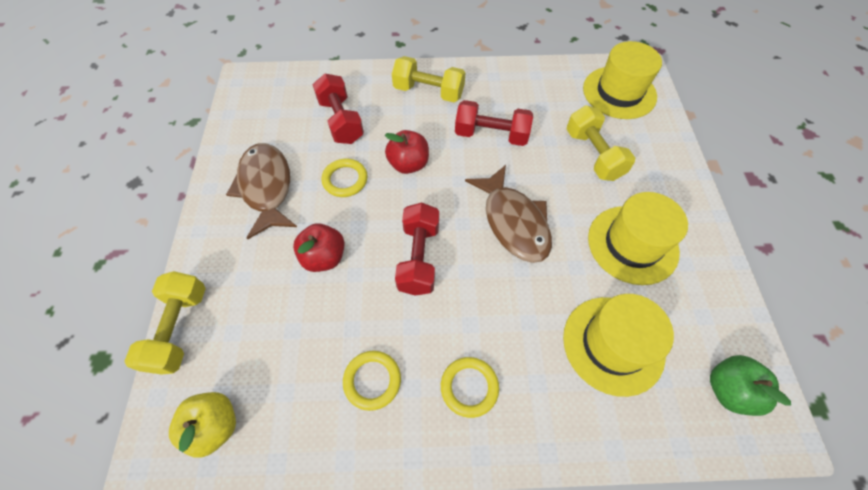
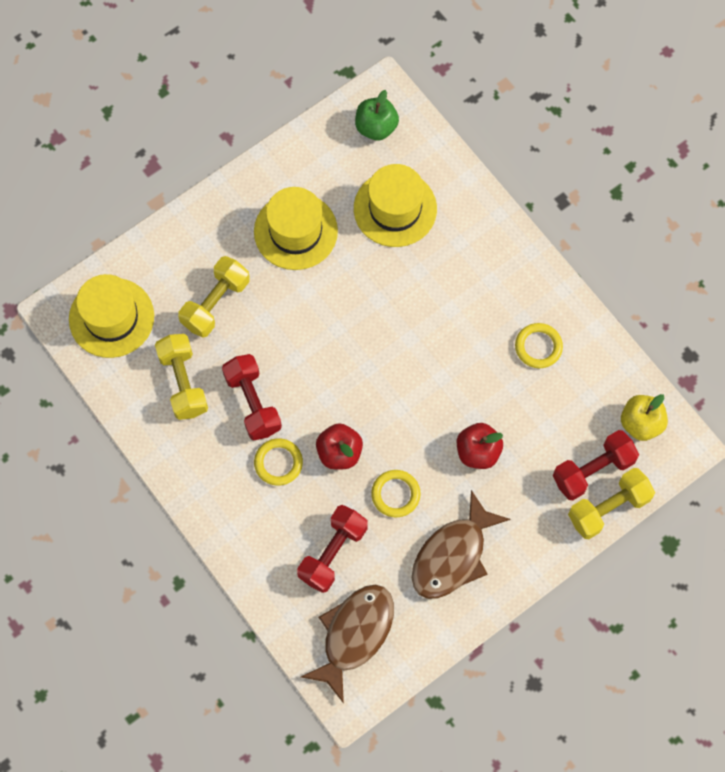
camera: 125 degrees left, 10 degrees up
(419, 257) = (424, 380): red dumbbell -> red dumbbell (593, 470)
(428, 92) = (235, 497): yellow dumbbell -> yellow dumbbell (183, 382)
(469, 387) = (495, 283): yellow ring -> yellow ring (278, 463)
(513, 222) = (338, 329): brown fish -> brown fish (354, 635)

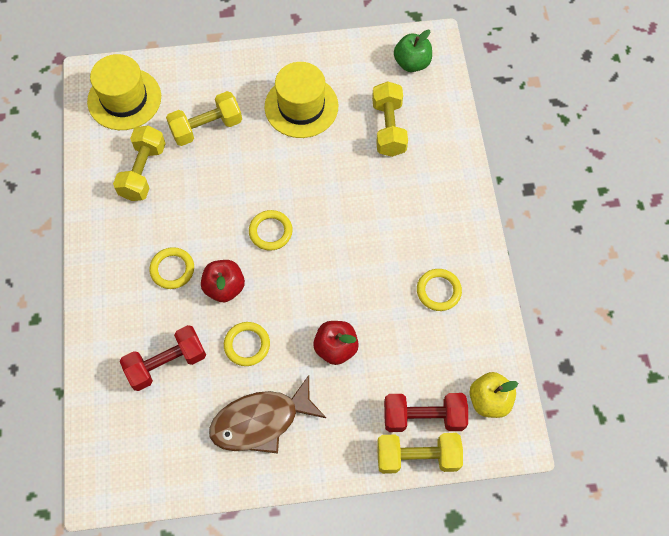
camera: 30 degrees right, 5 degrees down
(253, 403) = (184, 214): red dumbbell -> none
(347, 375) = (270, 231): none -> yellow ring
(354, 635) = (138, 440): brown fish -> none
(395, 209) = (388, 128): yellow hat -> yellow dumbbell

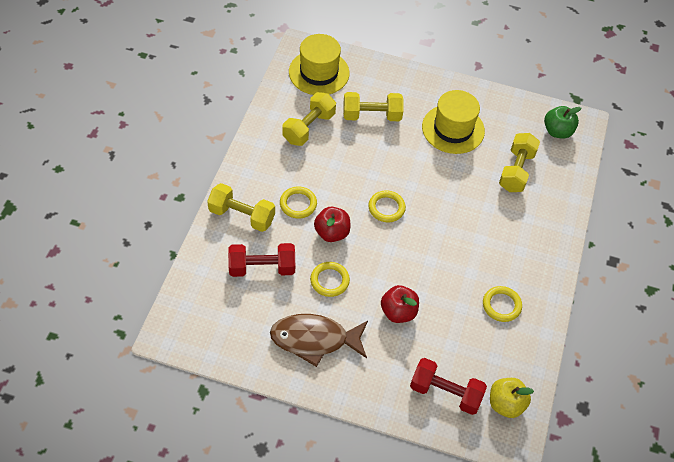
camera: 20 degrees right, 10 degrees down
(417, 457) = (426, 420): yellow dumbbell -> yellow dumbbell (242, 216)

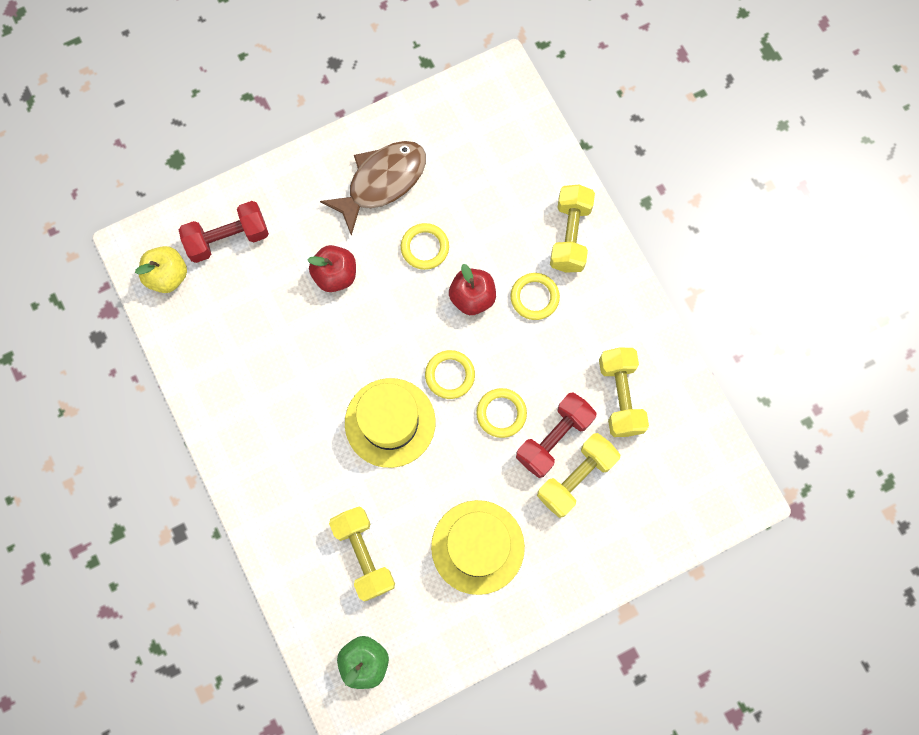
camera: 140 degrees right, 20 degrees up
(242, 216) = (570, 235): yellow dumbbell -> yellow dumbbell turned 60 degrees counterclockwise
(262, 268) = (495, 203): red dumbbell -> red dumbbell (554, 438)
(319, 72) = (689, 481): yellow hat -> yellow hat (390, 422)
(501, 305) = (248, 371): yellow ring -> yellow ring (501, 413)

